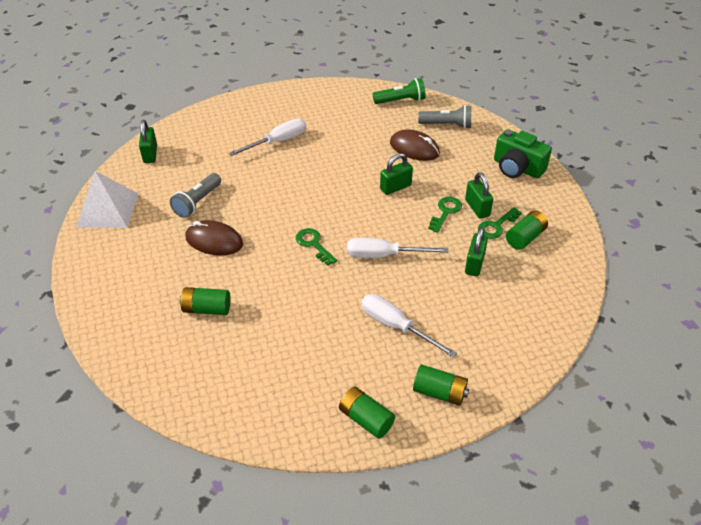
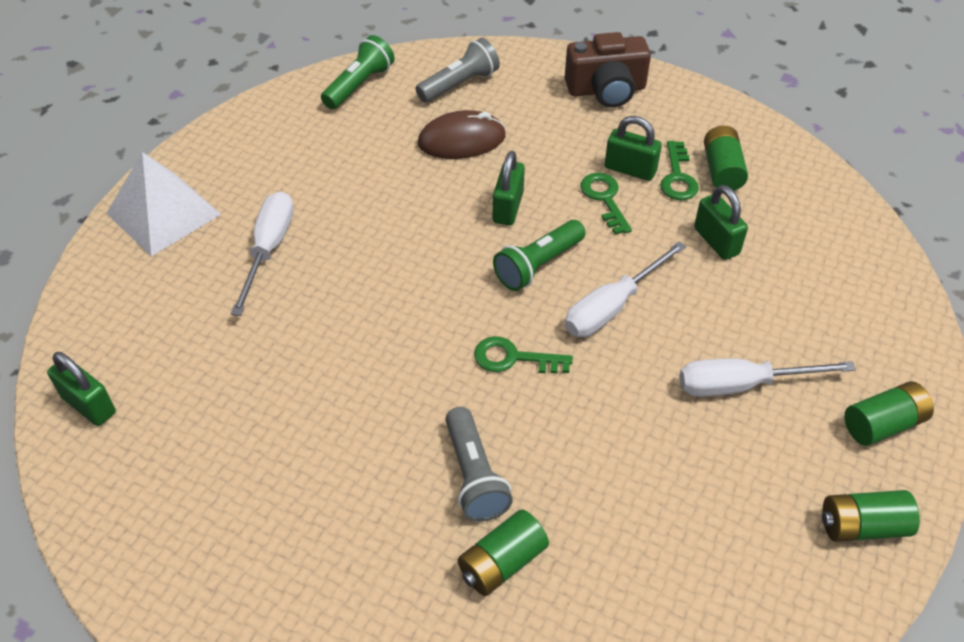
camera: 45 degrees left, 5 degrees up
(108, 210) = (141, 545): white pyramid -> white pyramid (163, 213)
(197, 202) = (273, 422): grey flashlight -> grey flashlight (474, 476)
(214, 241) = (377, 459): brown mouse -> none
(375, 218) = (538, 265): none -> green flashlight
(517, 168) = (606, 90): green camera -> brown camera

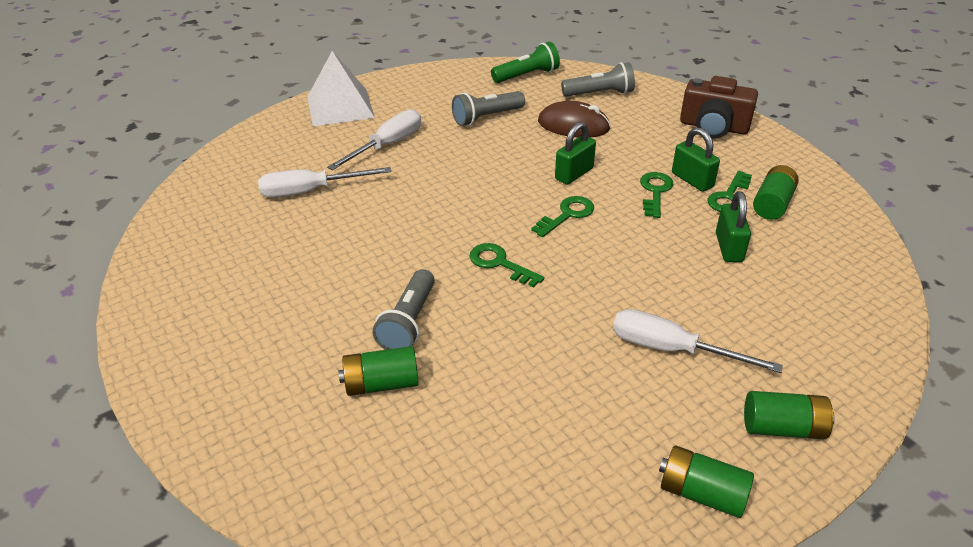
camera: 30 degrees right, 10 degrees down
(89, 405) = (207, 189): green padlock -> none
(356, 164) = (486, 117): none -> grey flashlight
(538, 265) = (567, 215): green flashlight -> green key
(612, 307) = (604, 259): white screwdriver -> white screwdriver (310, 191)

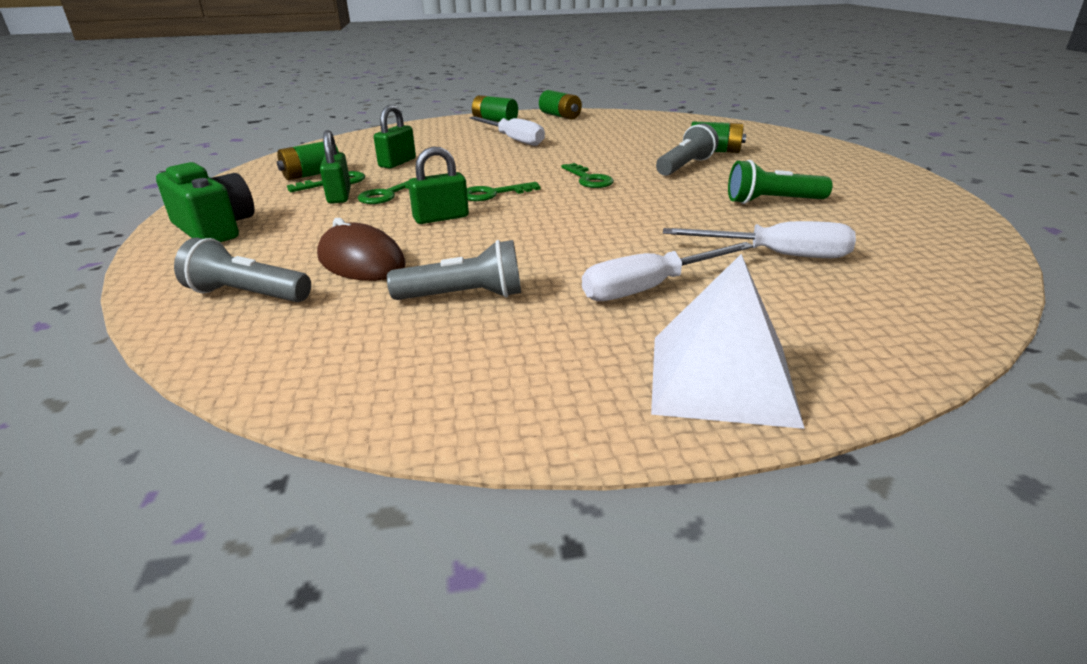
camera: 155 degrees left, 10 degrees down
(527, 75) = (294, 359): green flashlight -> green flashlight (772, 201)
(713, 127) = (214, 228): brown camera -> green camera

